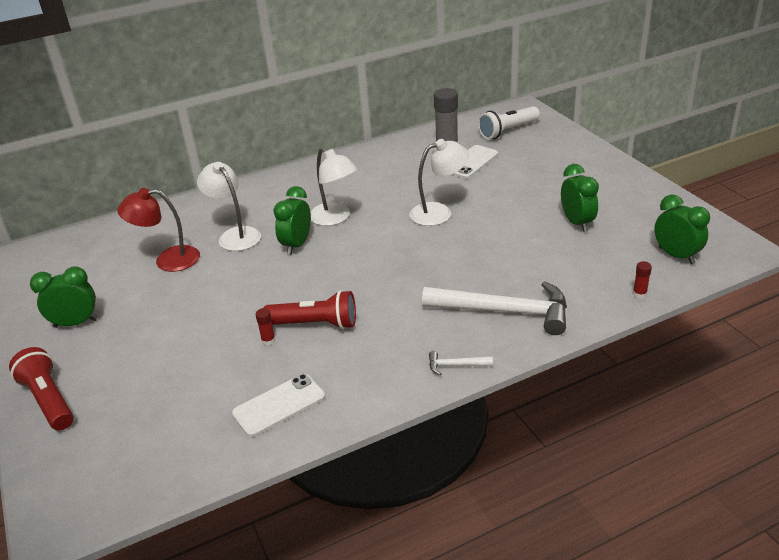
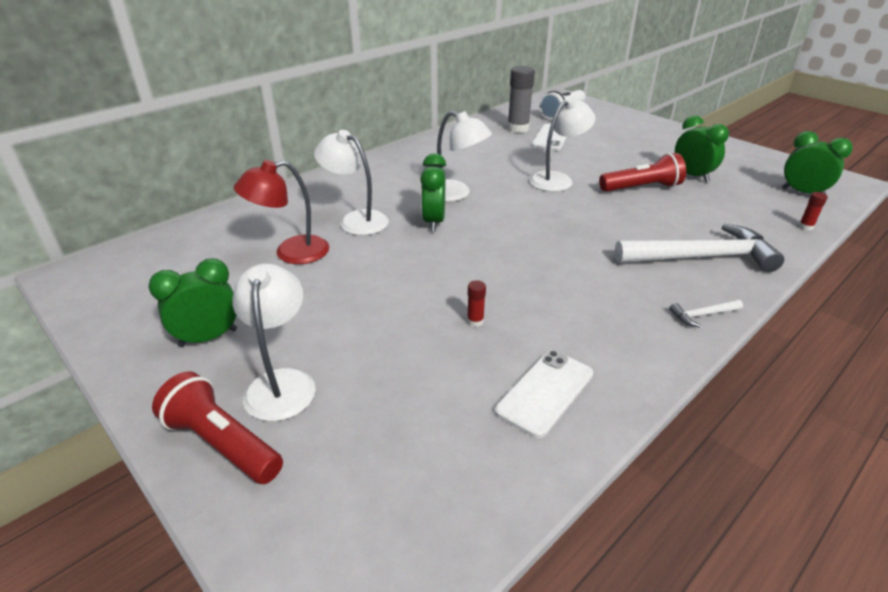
camera: 20 degrees left, 0 degrees up
(105, 365) = (281, 383): none -> white lamp
(315, 324) = (516, 296): red flashlight -> red flashlight (641, 188)

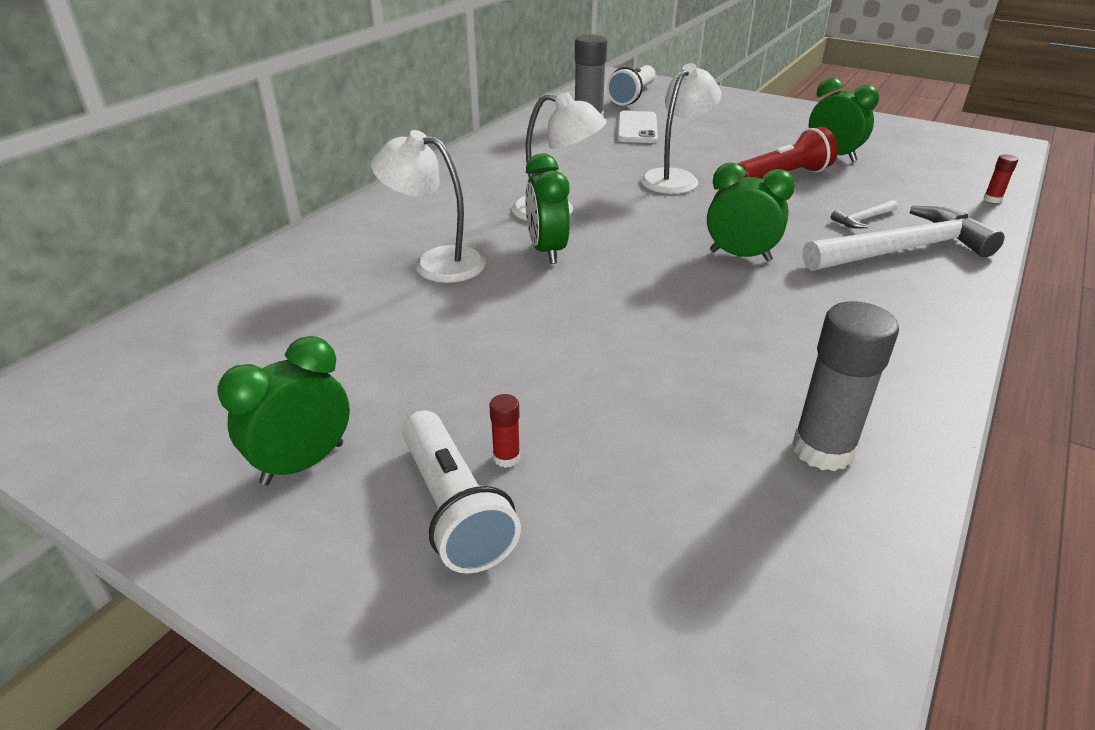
camera: 15 degrees left, 0 degrees up
(221, 443) = (412, 619): red flashlight -> none
(281, 383) = (455, 508): white lamp -> white flashlight
(291, 253) = (365, 321): red lamp -> none
(475, 321) = (678, 373): red glue stick -> red glue stick (506, 457)
(545, 392) = (823, 450): white phone -> grey glue stick
(702, 315) = (947, 319): white hammer -> white hammer (863, 219)
(802, 193) = (965, 162): green clock -> green clock (740, 256)

